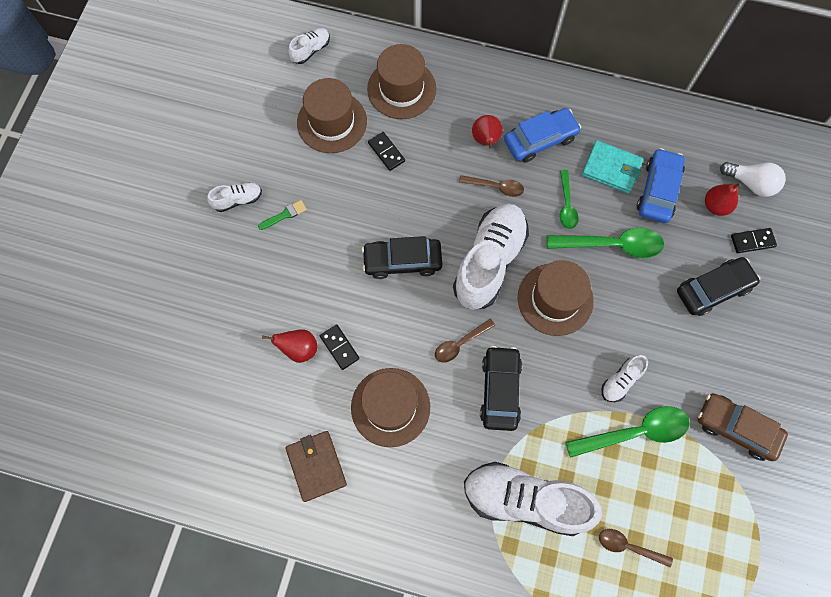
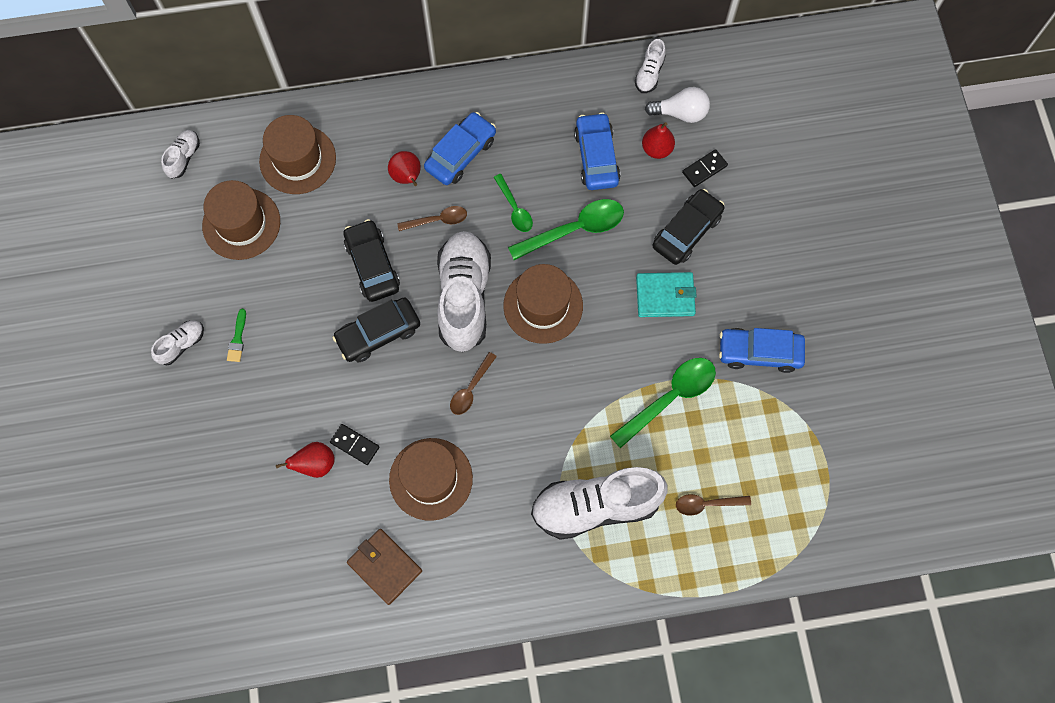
camera: 25 degrees left, 0 degrees up
(285, 215) = (237, 339): green brush -> green brush turned 150 degrees clockwise
(386, 152) = (312, 231): black domino -> none
(500, 390) = (528, 416): black car -> black car (372, 265)
(611, 168) = (542, 154): turquoise wallet -> turquoise wallet (665, 296)
(621, 381) = (637, 356): white shoe -> white shoe (649, 74)
(736, 428) = (759, 352): brown car -> blue car

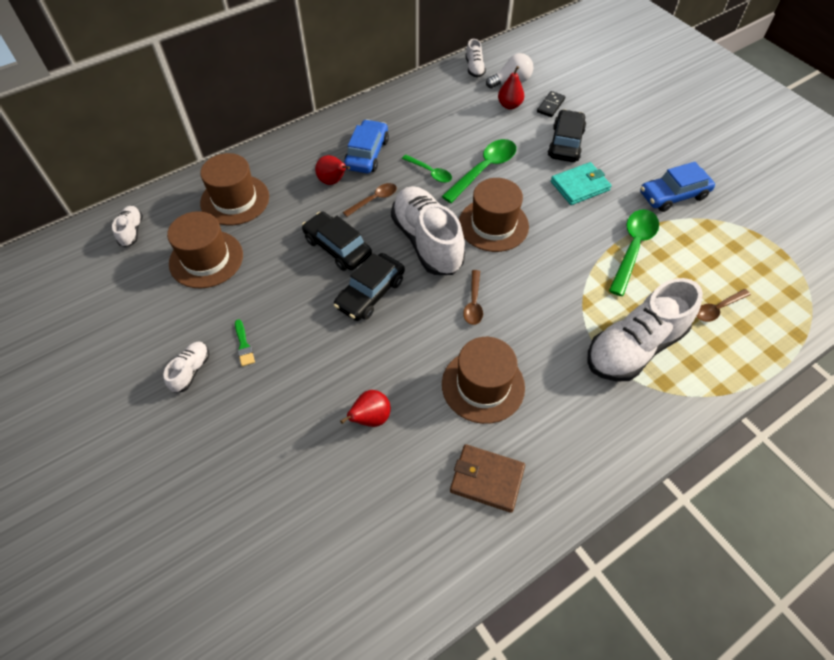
camera: 25 degrees left, 15 degrees down
(355, 445) = (398, 387): black domino -> none
(596, 157) = (470, 123): blue car -> none

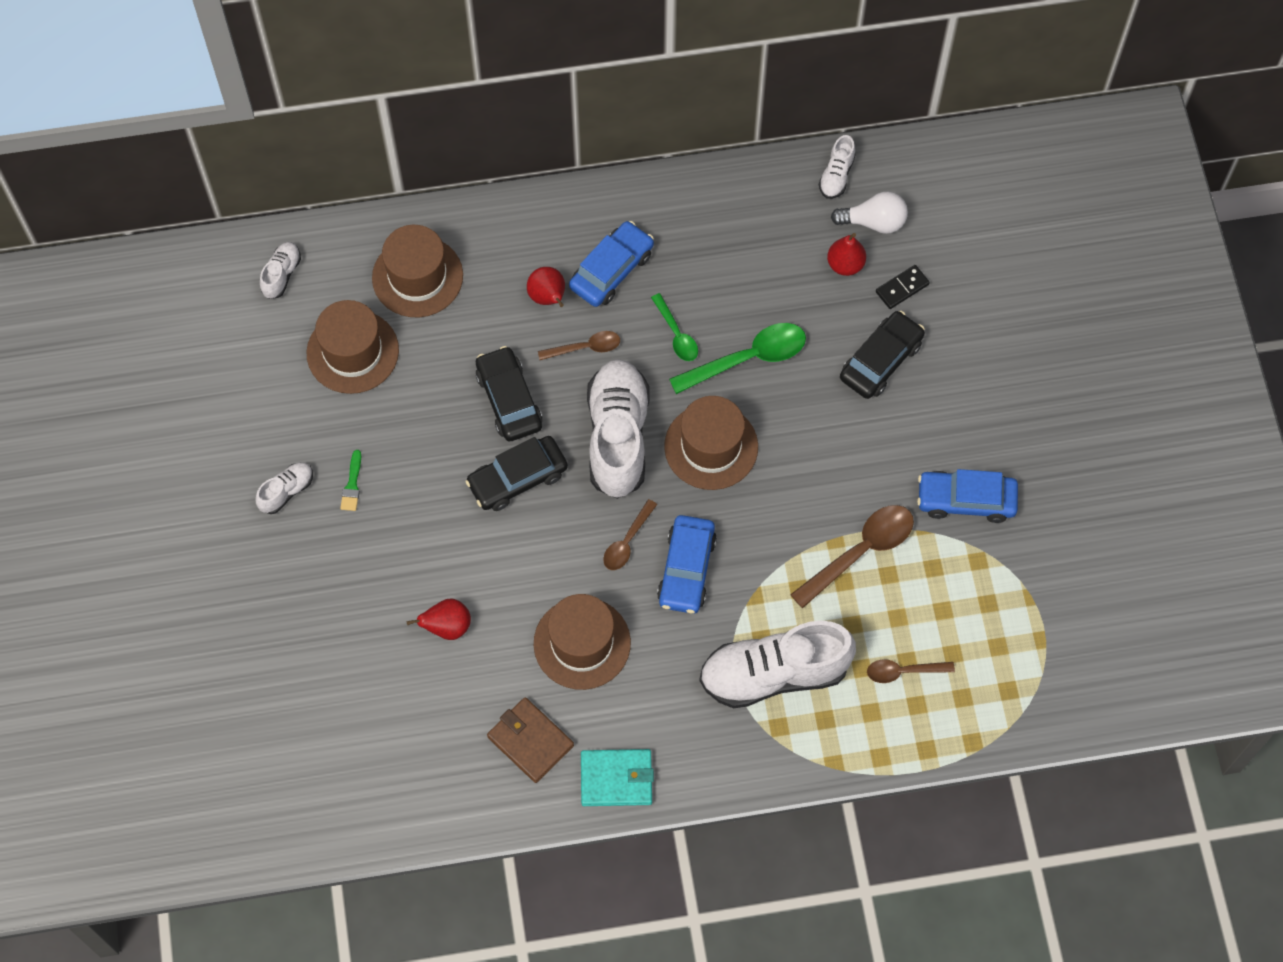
camera: 25 degrees right, 10 degrees up
(526, 304) = (686, 569): none -> blue car
(579, 186) = (855, 435): turquoise wallet -> turquoise wallet (616, 779)
(633, 248) = (860, 552): green spoon -> brown spoon

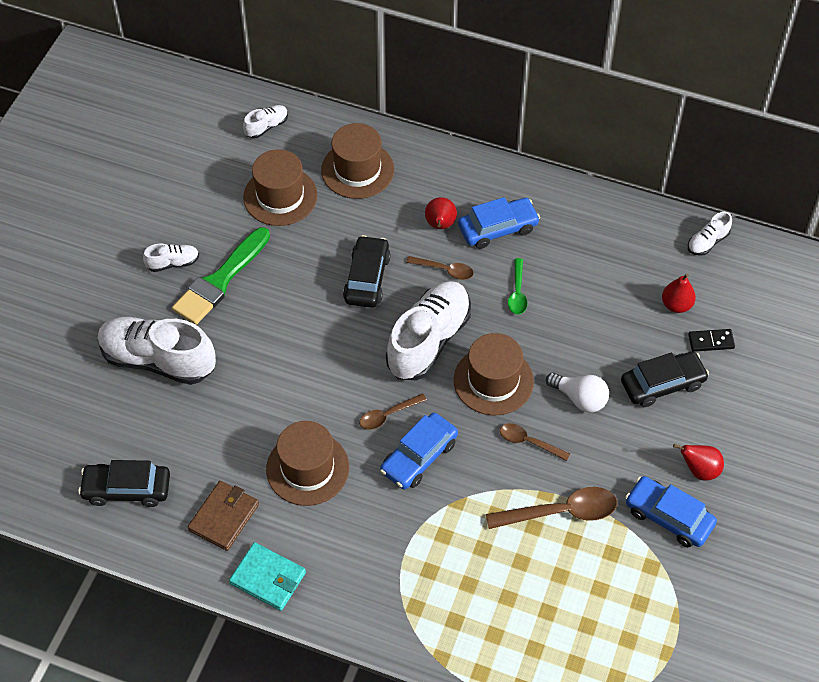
camera: 30 degrees right, 10 degrees down
(352, 485) = (220, 280): green brush -> green brush, size x2.46
(447, 627) = (219, 407): red pear -> red pear (699, 470)
(517, 478) = (337, 333): black car -> black car (127, 489)
(530, 741) = (224, 517): brown wallet -> brown wallet turned 45 degrees clockwise
(747, 359) = (560, 334): green spoon -> none
(774, 674) = (436, 566): white shoe -> white shoe (158, 360)
(874, 222) = (717, 286): white light bulb -> white light bulb (580, 398)
(903, 671) = (539, 618): brown spoon -> brown spoon (529, 442)

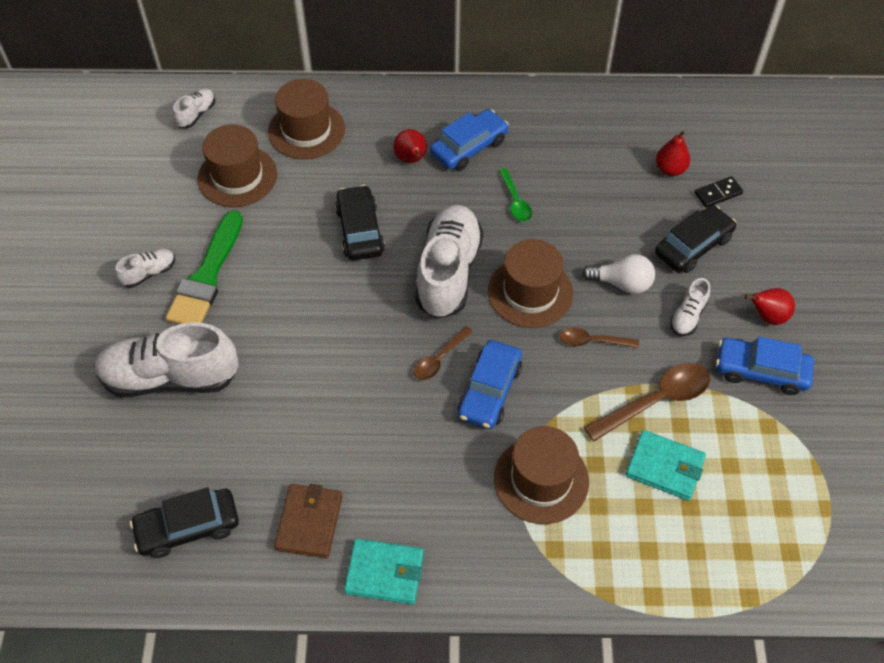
camera: 20 degrees left, 0 degrees up
(307, 468) = (379, 440): brown hat -> brown hat (541, 480)
(444, 270) = (434, 200): brown spoon -> none
(541, 571) = (664, 467): none -> turquoise wallet
(707, 242) = (670, 105): white shoe -> white shoe (688, 316)

